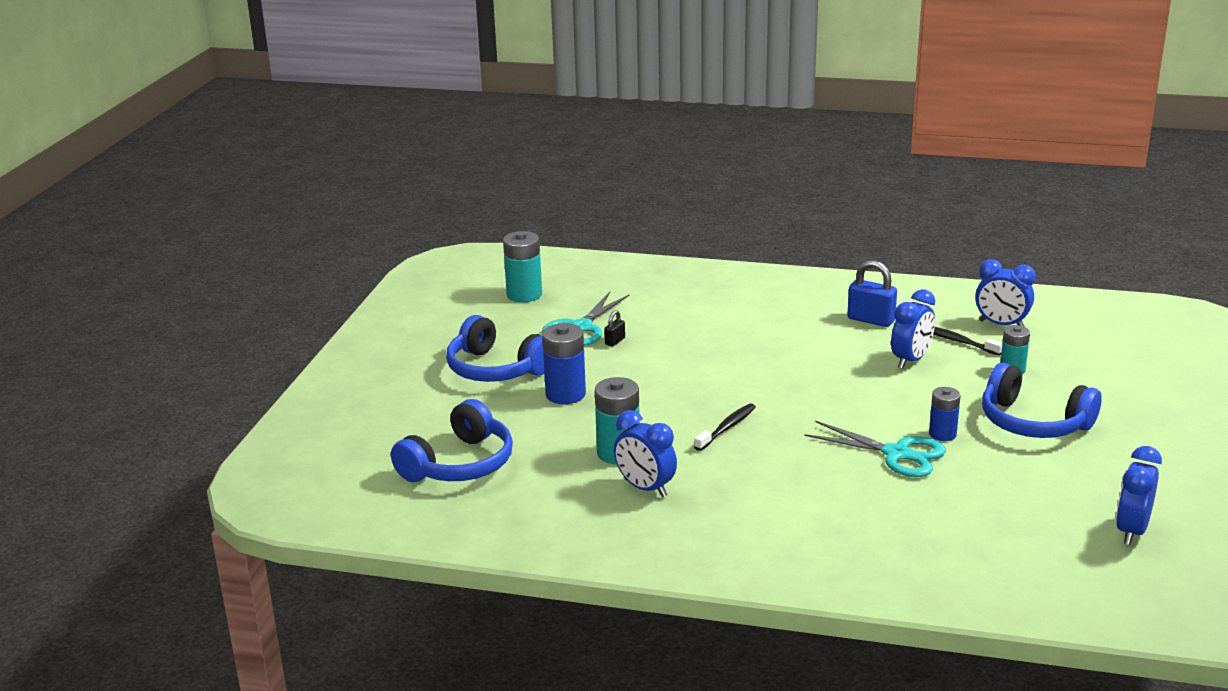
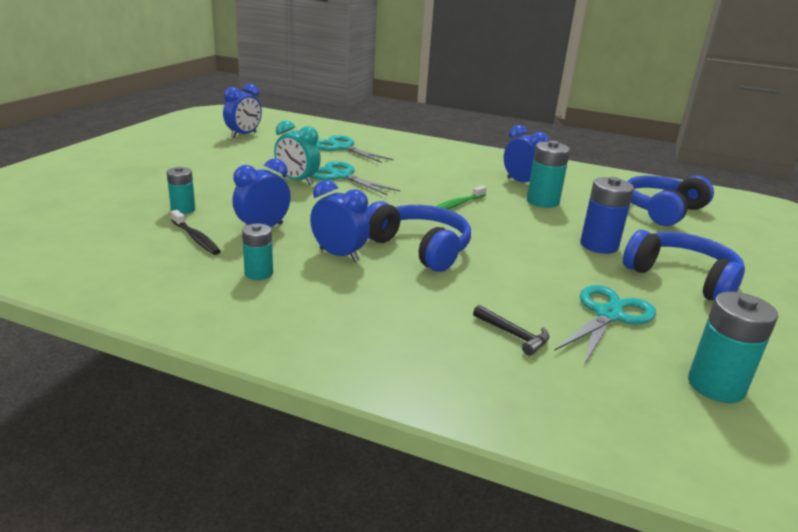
camera: 175 degrees left, 0 degrees up
(615, 341) = (562, 291): black padlock -> none
(656, 305) = (514, 335): none -> black hammer
(727, 428) = (457, 204): black toothbrush -> green toothbrush
(871, 320) = (259, 273): blue padlock -> turquoise battery
(942, 434) = (297, 181): blue battery -> turquoise clock
(948, 526) = (342, 148): none -> turquoise scissors
(1001, 324) = (127, 247): blue clock -> blue clock (339, 255)
(1033, 422) = (223, 178): blue headphones -> blue headphones (419, 248)

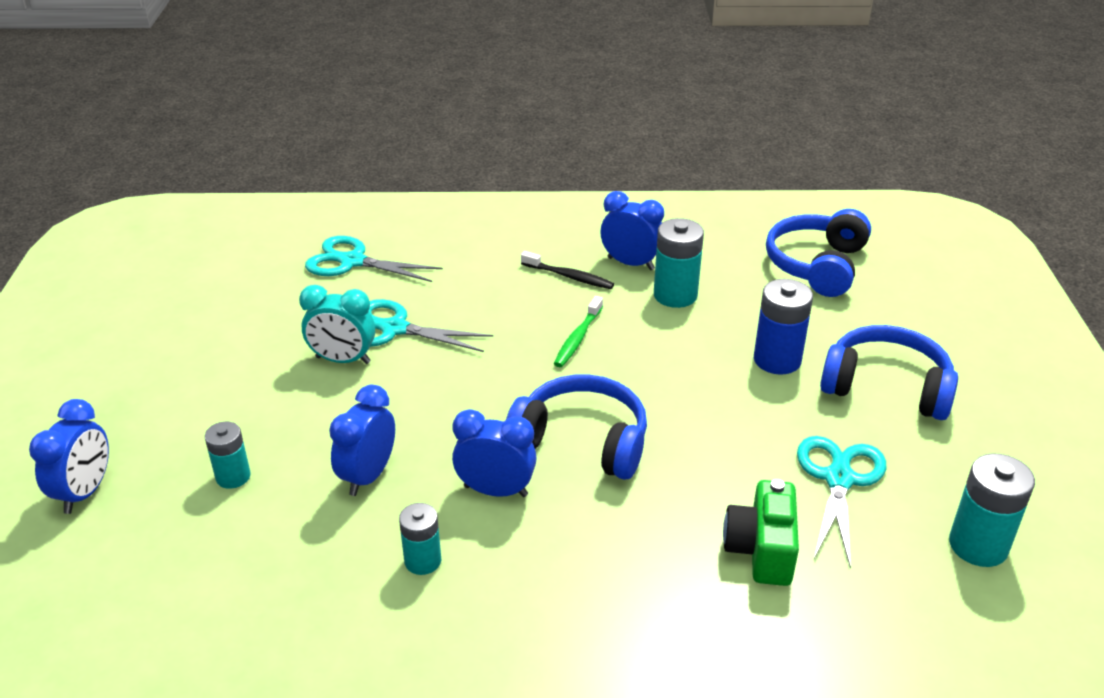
camera: 20 degrees left, 10 degrees up
(196, 238) = (296, 527): black toothbrush -> black toothbrush (569, 276)
(244, 135) = (188, 277): blue clock -> blue clock (85, 492)
(514, 335) = (761, 550): black hammer -> green camera

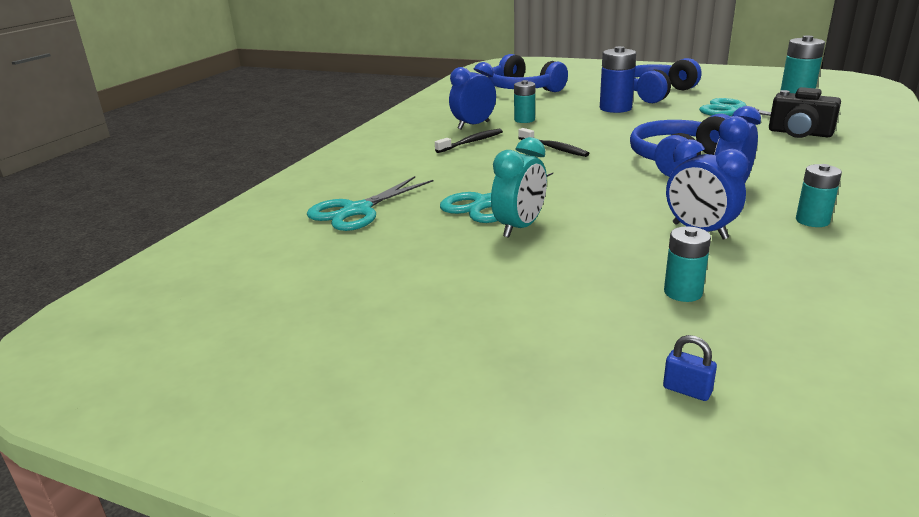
camera: 65 degrees left, 10 degrees down
(85, 492) = (687, 390): blue clock -> blue padlock
(577, 338) = (554, 148): green toothbrush -> black toothbrush
(675, 295) = (524, 120): turquoise battery -> turquoise battery, size x0.63
(761, 550) = (799, 133): green camera -> black camera

